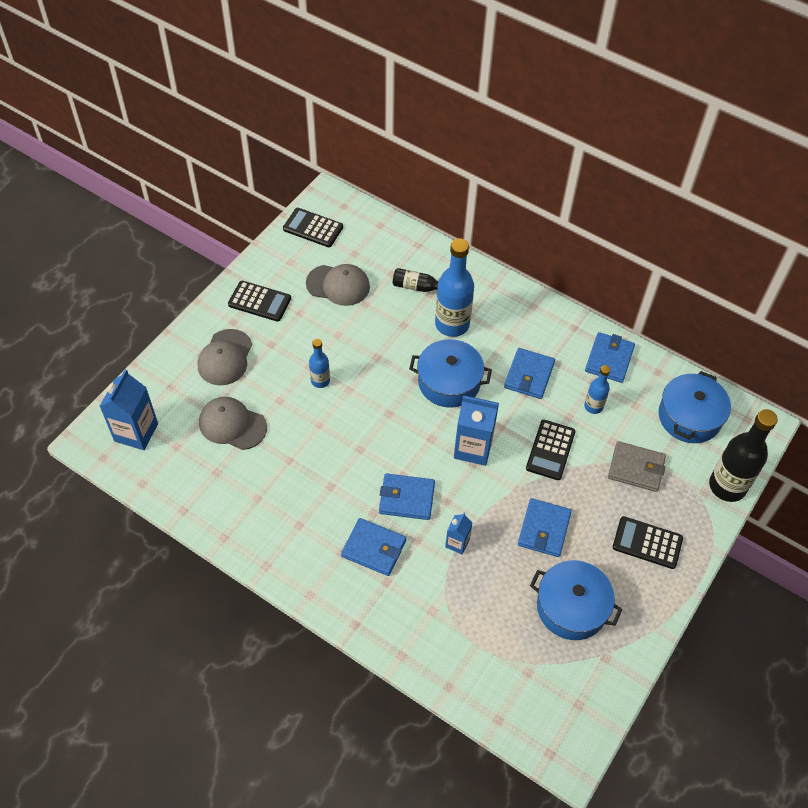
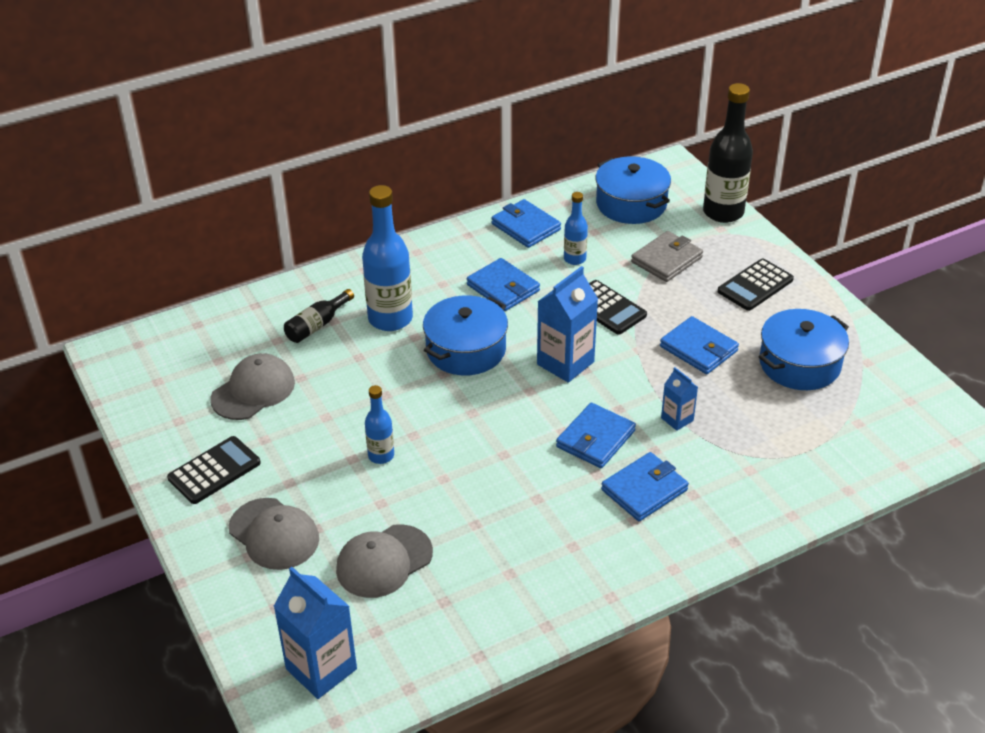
camera: 60 degrees left, 15 degrees down
(313, 228) = (145, 382): black calculator -> none

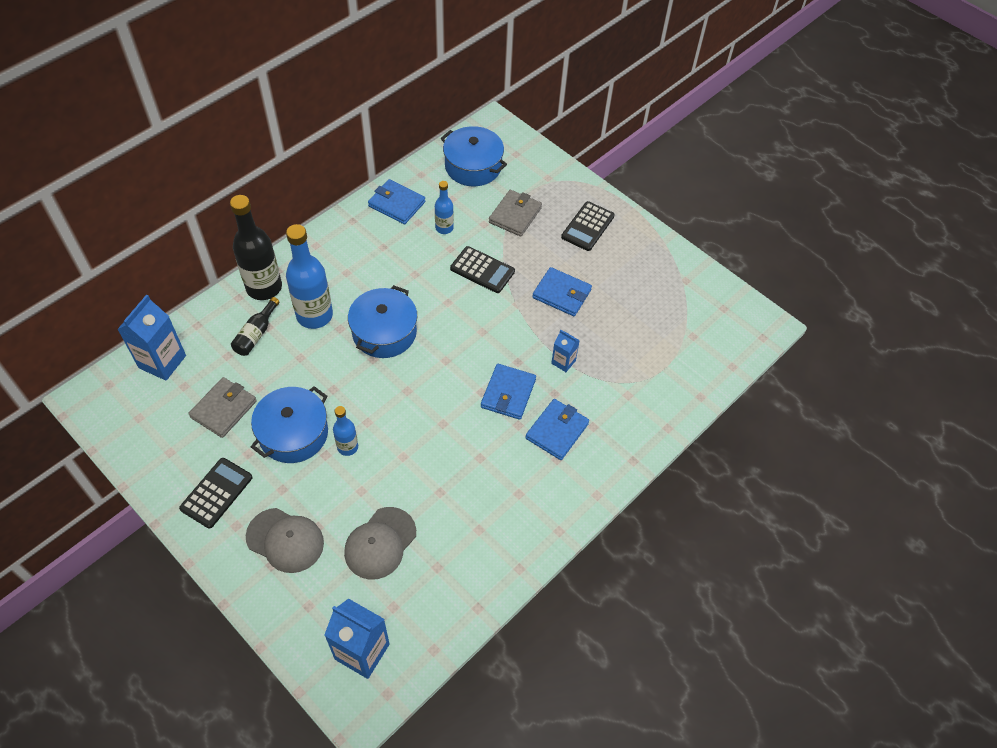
camera: 20 degrees left, 15 degrees up
(253, 391) = (223, 409): grey cap -> grey wallet
(503, 288) = (396, 267): blue wallet -> none
(565, 363) = (465, 328): blue carton -> blue carton (162, 361)
(723, 212) = (545, 162): black bottle -> black bottle (264, 287)
(799, 364) = (638, 292): blue pot -> blue pot (293, 433)

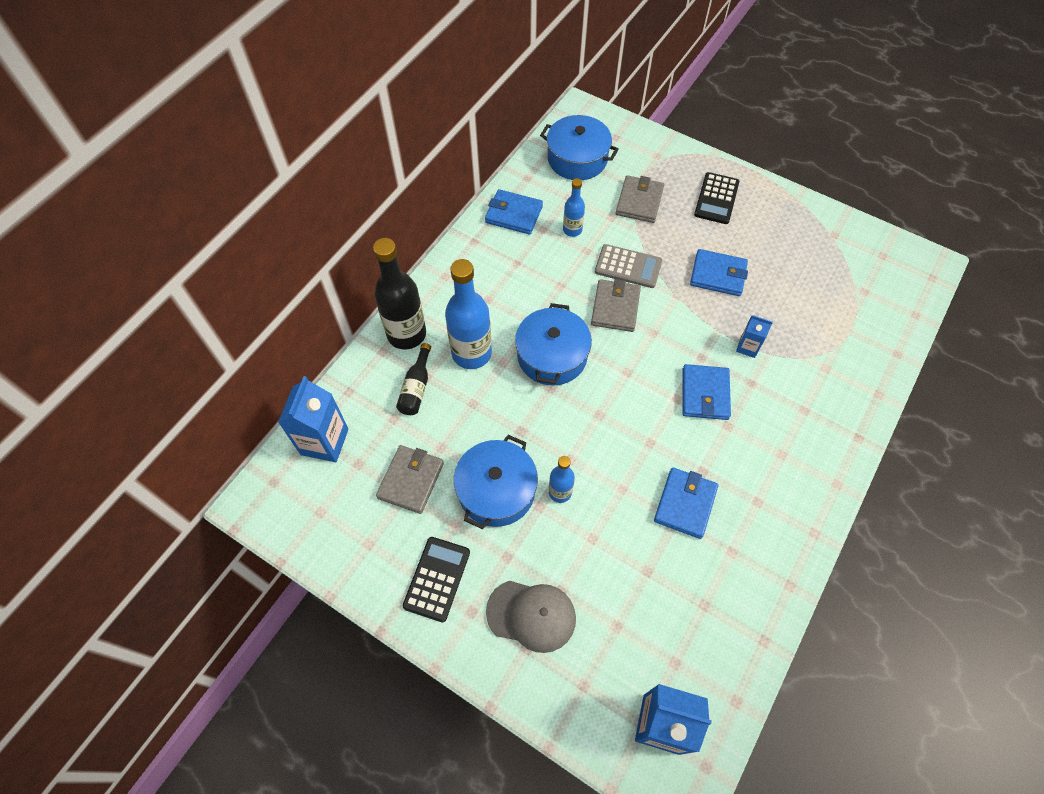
camera: 10 degrees left, 5 degrees up
(380, 543) = (634, 593): grey cap -> none
(456, 303) = (615, 307): none -> grey wallet
(482, 270) = (628, 267): black calculator -> grey calculator
(557, 431) = (770, 423): blue wallet -> blue wallet (685, 504)

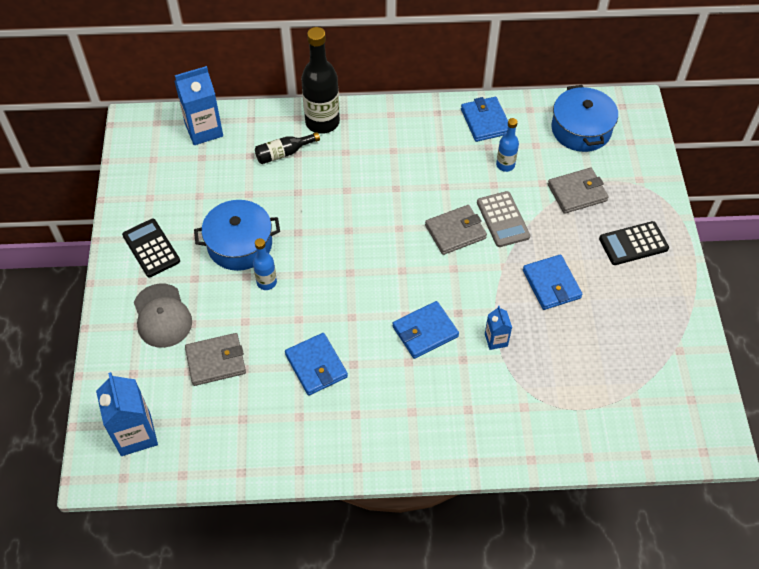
camera: 55 degrees right, 5 degrees down
(411, 480) = (211, 192): grey wallet -> grey wallet (216, 361)
(437, 579) = (151, 248): black calculator -> black calculator turned 105 degrees counterclockwise
(471, 353) = (338, 167): blue bottle -> none
(552, 356) = (376, 216): blue pot -> none
(685, 504) = (316, 366): blue wallet -> blue wallet turned 75 degrees clockwise

